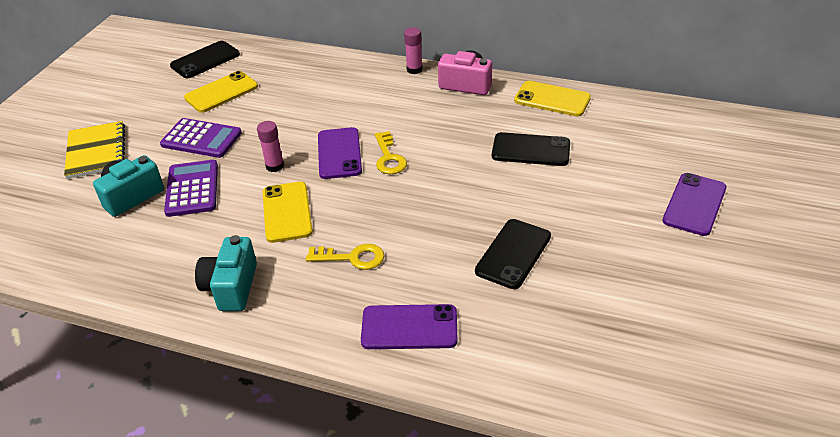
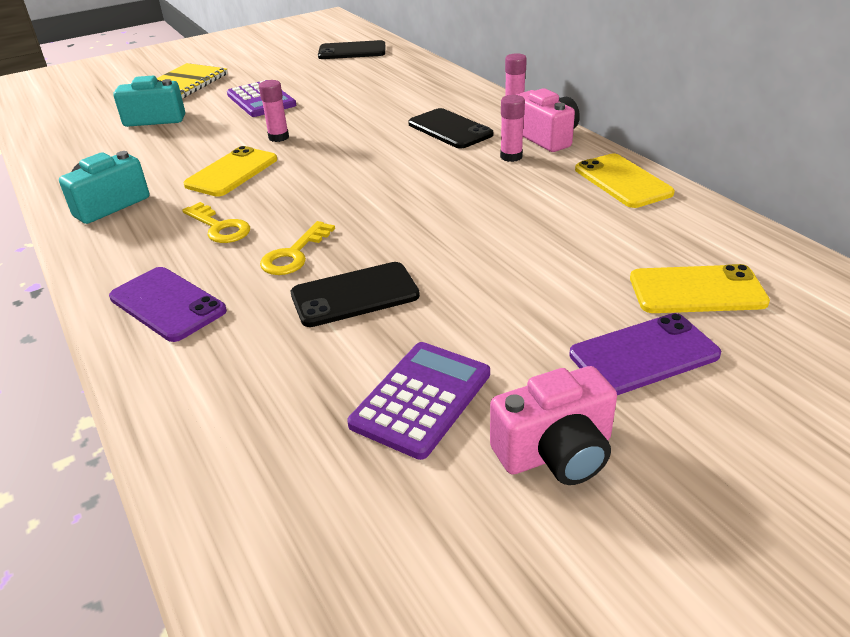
camera: 40 degrees right, 5 degrees down
(192, 189) = (199, 129): purple calculator -> purple calculator (421, 399)
(221, 92) = (327, 75): yellow phone -> yellow phone (697, 290)
(339, 153) = (341, 148): purple phone -> none
(389, 157) = (377, 167): yellow key -> yellow key (294, 254)
(465, 109) = (511, 157): none -> pink glue stick
(531, 150) = (524, 215): black phone -> black phone (450, 129)
(723, 277) = (556, 452): none -> pink camera

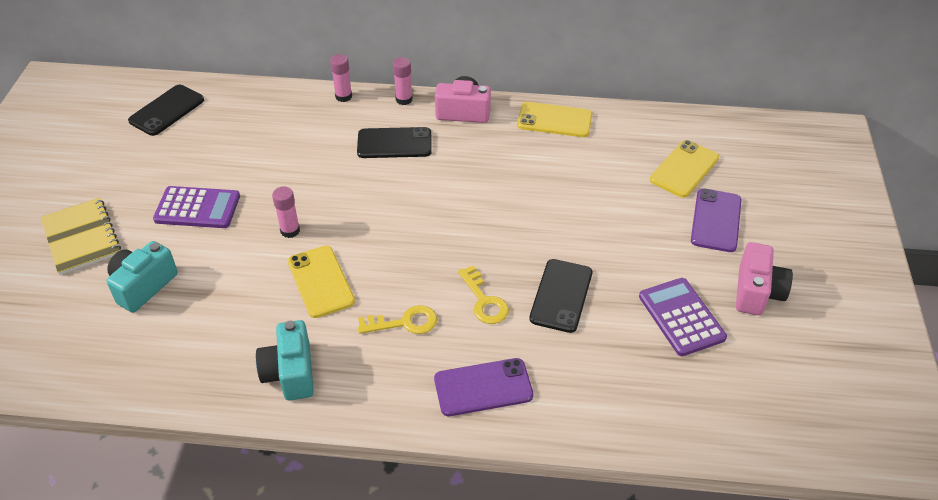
camera: 55 degrees left, 10 degrees up
(511, 157) = (470, 141): pink glue stick -> pink glue stick (343, 96)

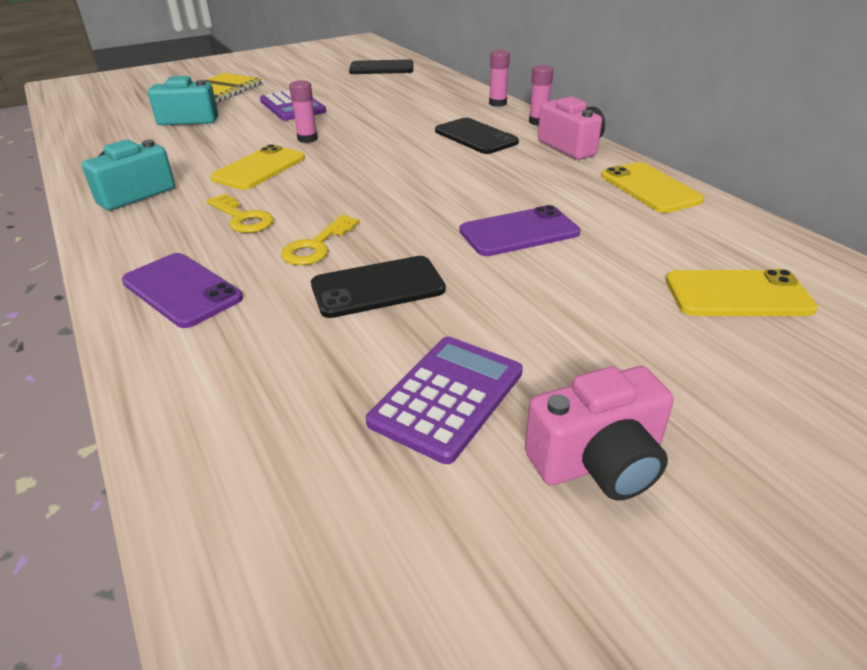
camera: 55 degrees right, 10 degrees down
(716, 220) = (688, 358): purple phone -> purple phone (519, 232)

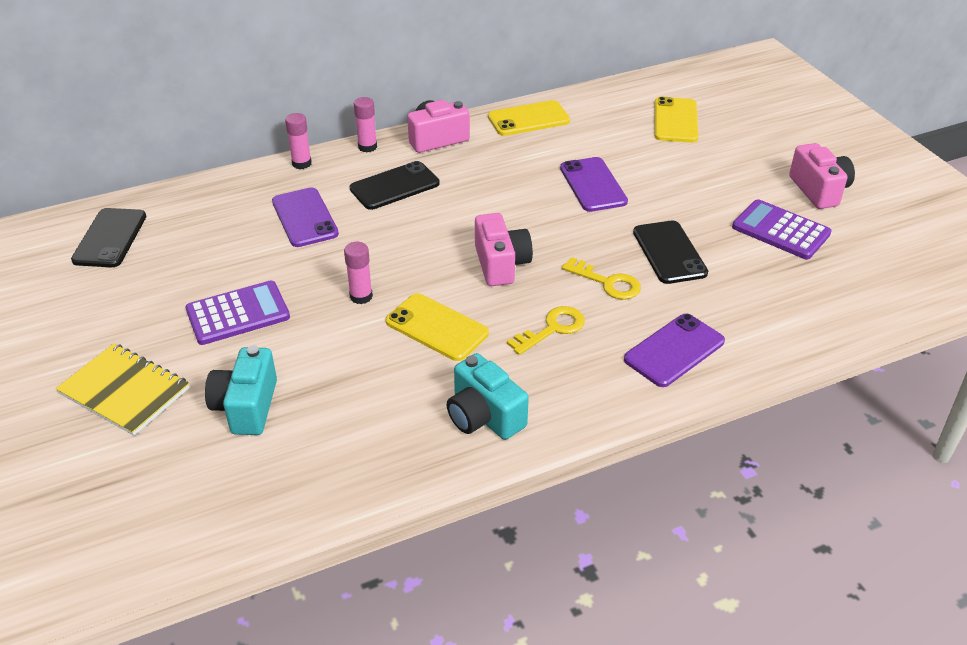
camera: 85 degrees left, 5 degrees up
(352, 189) = (501, 264): none -> pink camera
(416, 112) = (304, 218): none -> purple phone

